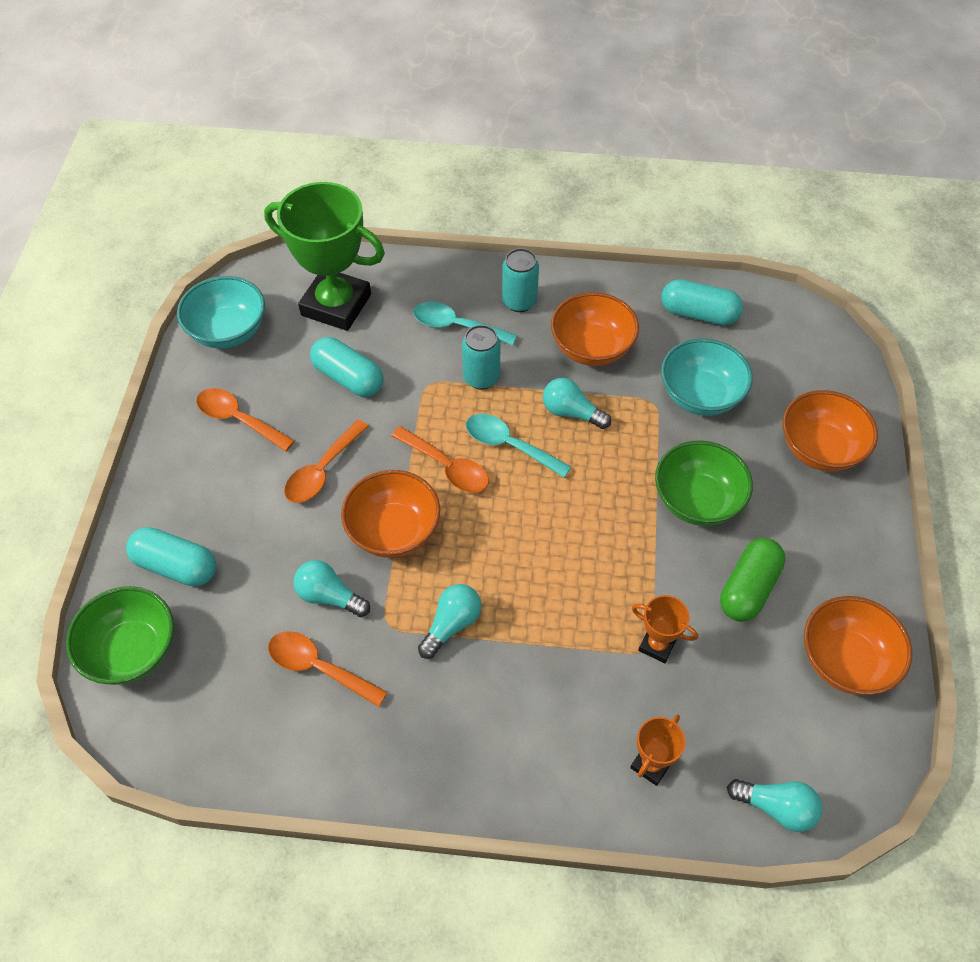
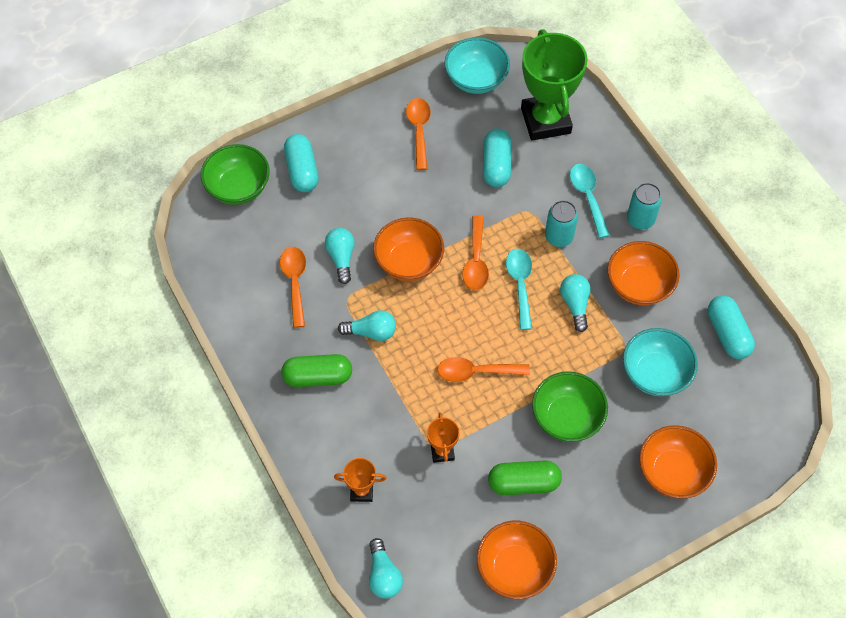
camera: 55 degrees right, 5 degrees up
(322, 471) = (419, 197): orange spoon -> orange spoon (476, 372)
(465, 720) = (318, 377): none -> green capsule

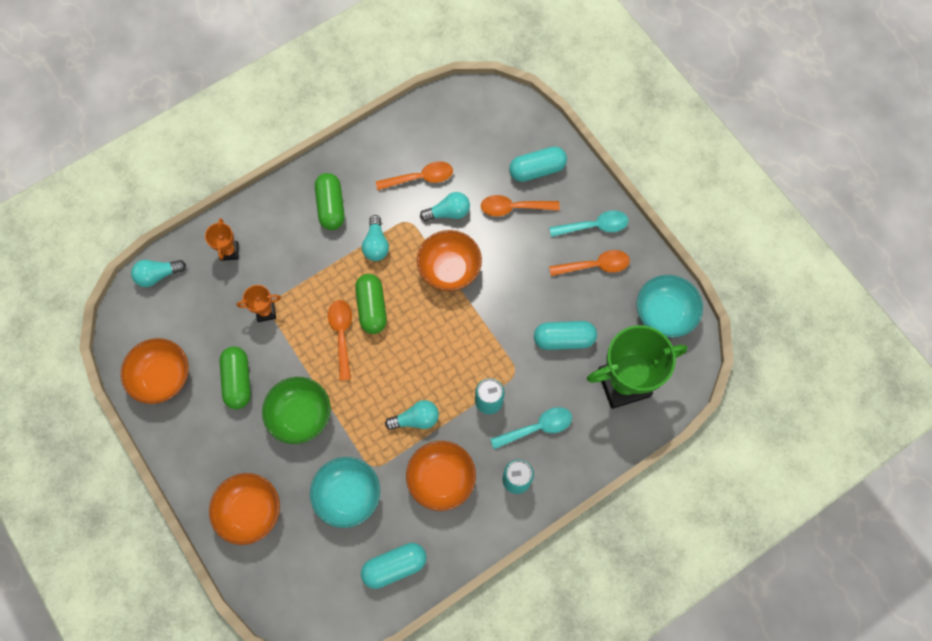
camera: 85 degrees right, 10 degrees up
(238, 187) = (512, 121): green bowl -> none
(447, 340) = (372, 308): none -> green capsule
(476, 261) = (455, 327): orange spoon -> orange spoon (513, 208)
(520, 284) = (433, 368): turquoise spoon -> turquoise spoon (594, 226)

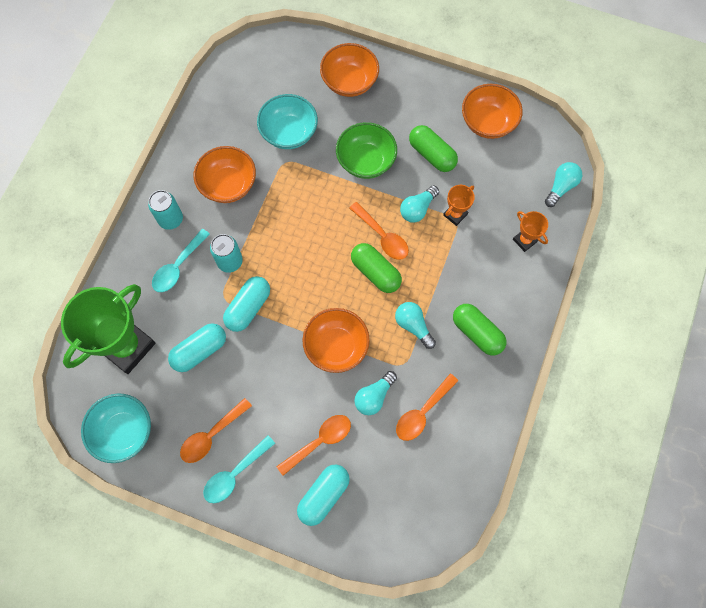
camera: 145 degrees right, 0 degrees up
(394, 566) = (222, 111): turquoise capsule -> turquoise capsule (248, 307)
(416, 419) = (277, 213): turquoise light bulb -> turquoise light bulb (417, 209)

